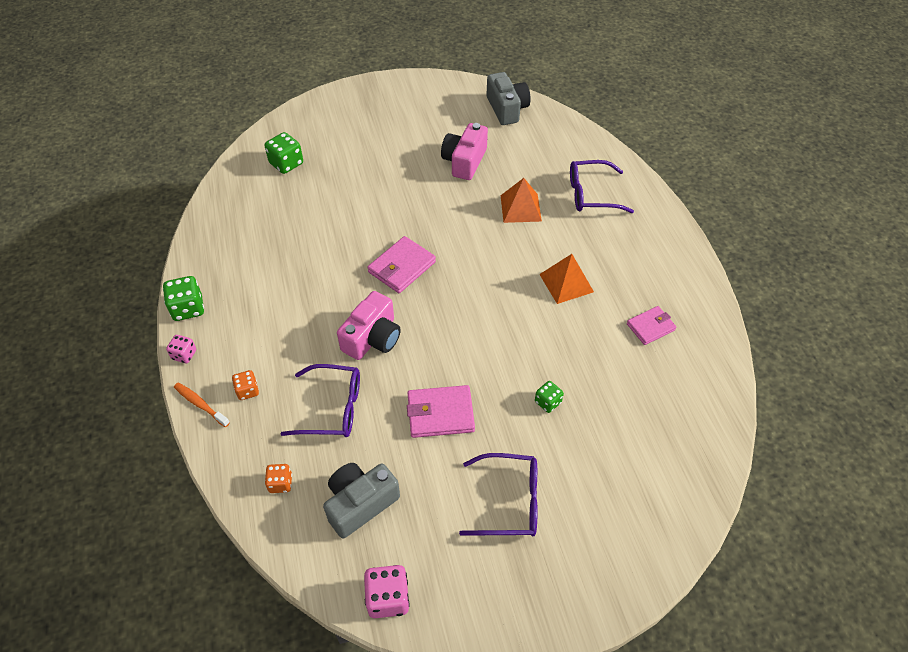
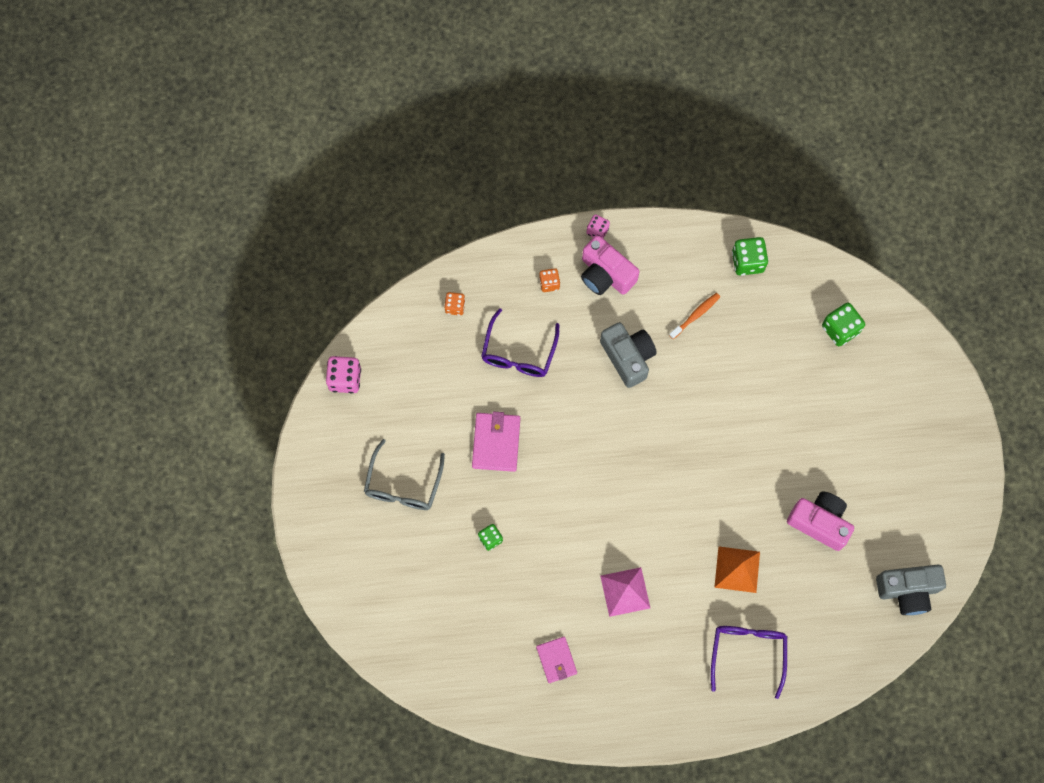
camera: 100 degrees right, 20 degrees up
(188, 308) = (650, 233): green dice -> green dice (747, 262)
(200, 404) = (542, 245): orange toothbrush -> orange toothbrush (695, 315)
(360, 503) = (425, 367): grey camera -> grey camera (628, 357)
(372, 338) = (588, 394): pink camera -> pink camera (605, 274)
(402, 267) = (671, 432): pink wallet -> none
(510, 501) = (403, 485): purple glasses -> grey glasses
(566, 283) = (625, 591): orange pyramid -> pink pyramid

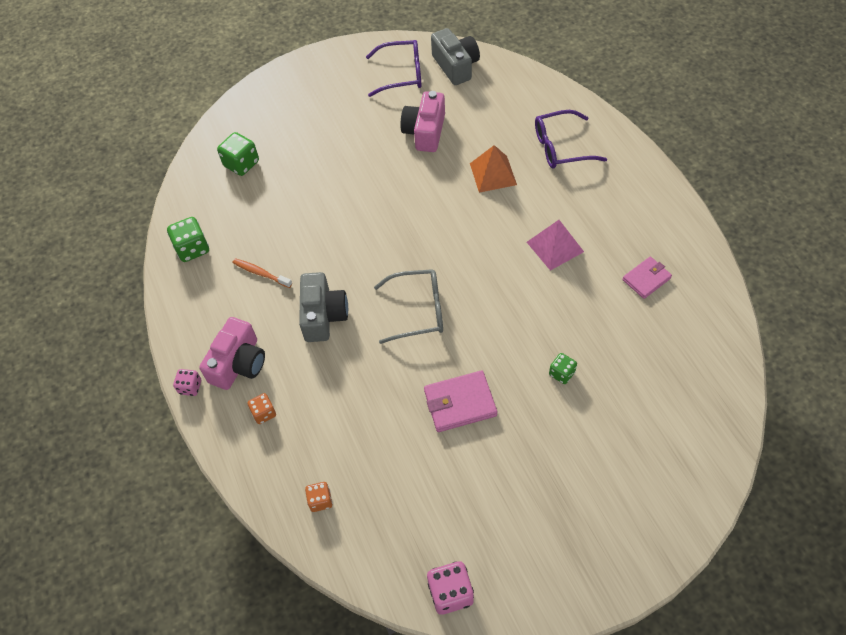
camera: 105 degrees left, 15 degrees down
(403, 485) = (546, 478): grey glasses -> grey glasses (418, 310)
(518, 353) = (353, 416): purple glasses -> purple glasses (402, 74)
(628, 357) = (323, 315): grey camera -> grey camera turned 135 degrees clockwise

